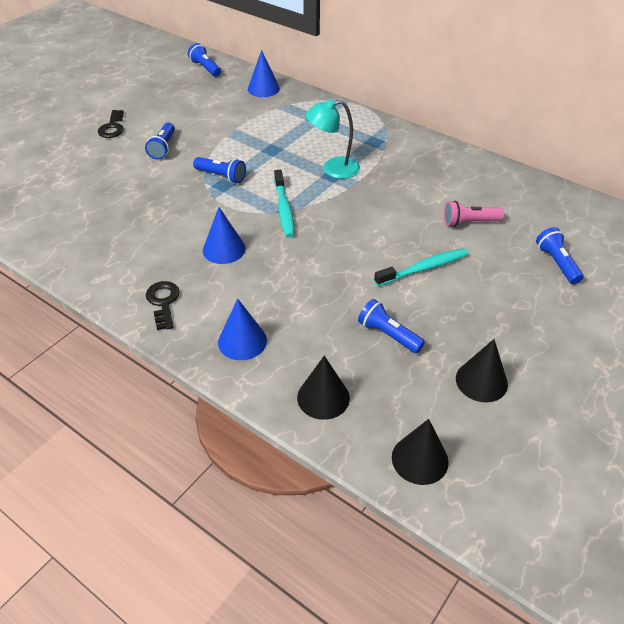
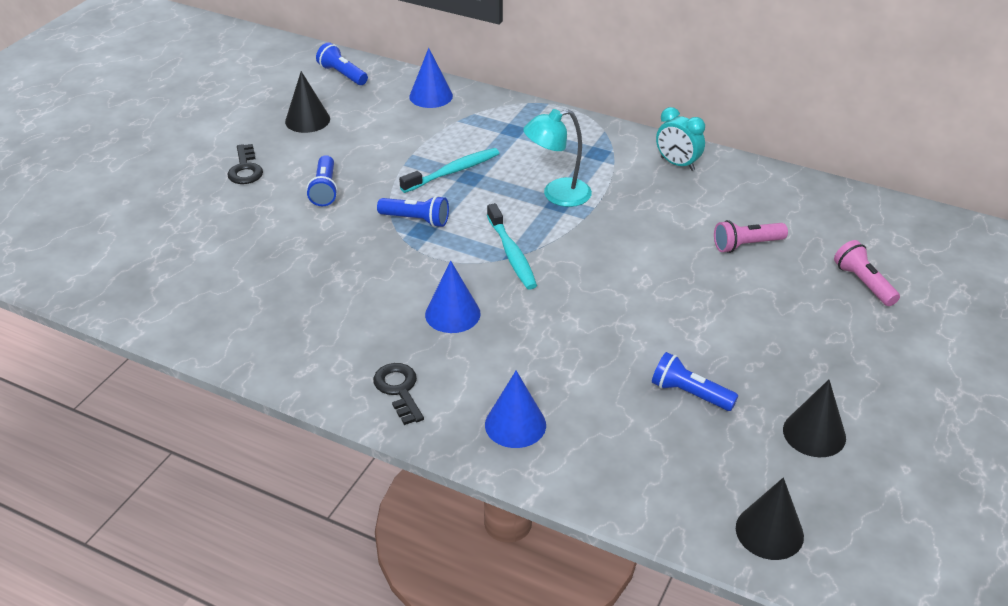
camera: 10 degrees left, 5 degrees down
(323, 397) = (635, 478): black cone -> black cone (307, 120)
(424, 268) = (708, 308): turquoise toothbrush -> turquoise toothbrush (453, 171)
(433, 155) = (677, 164): none -> turquoise clock
(557, 263) = (863, 283): blue flashlight -> pink flashlight

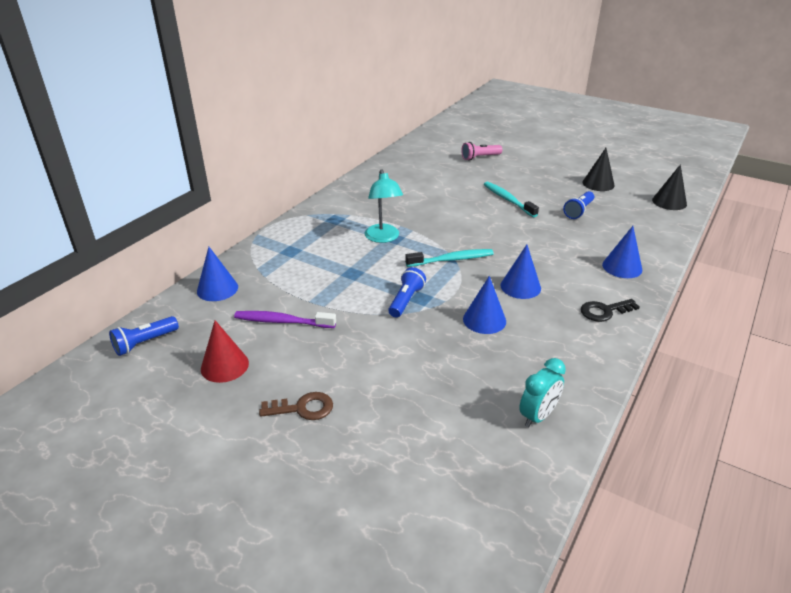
camera: 85 degrees left, 5 degrees down
(245, 169) = (303, 408): black key -> brown key
(307, 120) = (224, 366): black cone -> red cone
(324, 190) = (353, 351): blue flashlight -> none
(375, 142) = (282, 321): none -> purple toothbrush
(378, 280) = (484, 320): none -> blue cone
(453, 171) = (342, 281): turquoise toothbrush -> turquoise toothbrush (508, 200)
(677, 164) = (356, 193): turquoise clock -> turquoise clock (538, 416)
(746, 245) = (445, 182): pink flashlight -> none

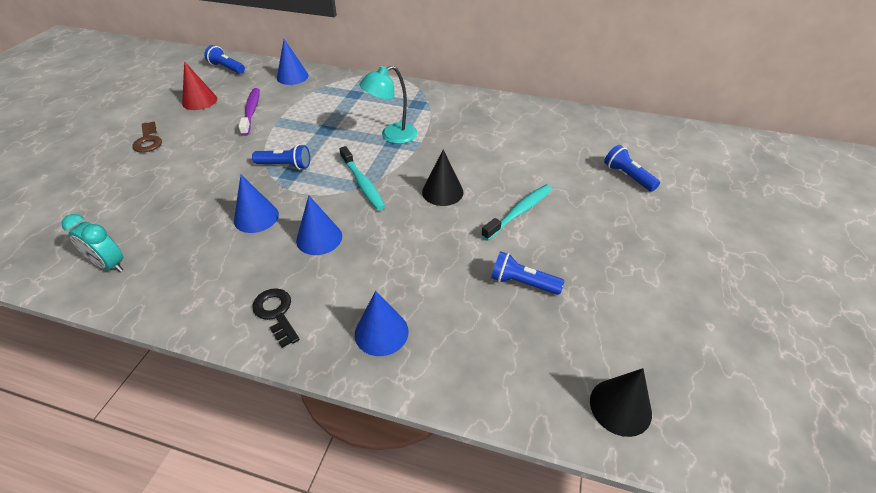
camera: 75 degrees right, 10 degrees up
(480, 157) = (627, 176): pink flashlight -> blue flashlight
(598, 184) = (629, 304): black cone -> black cone (442, 192)

